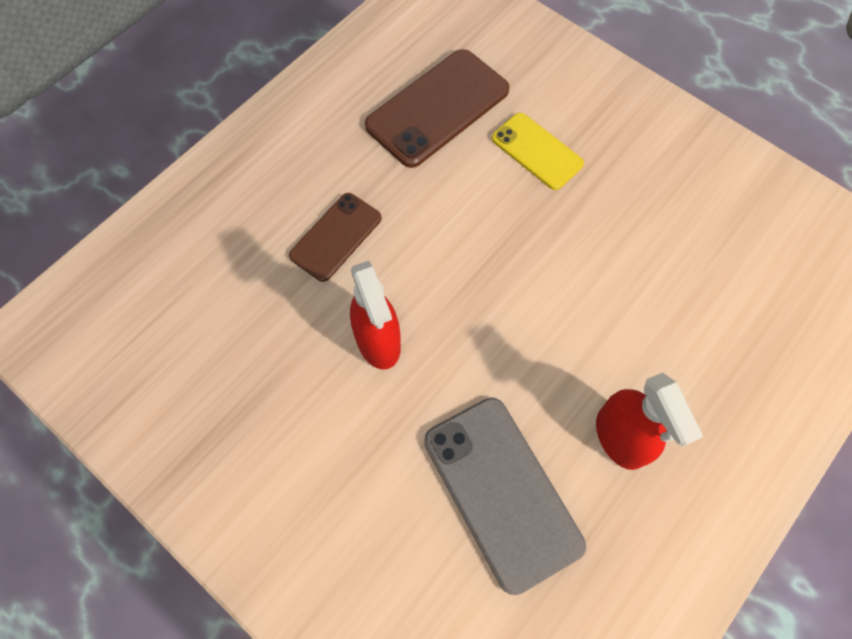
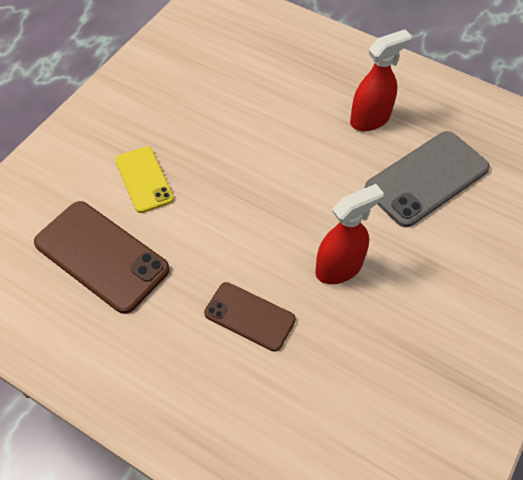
camera: 100 degrees left, 10 degrees down
(536, 151) = (144, 179): yellow phone -> yellow phone turned 60 degrees counterclockwise

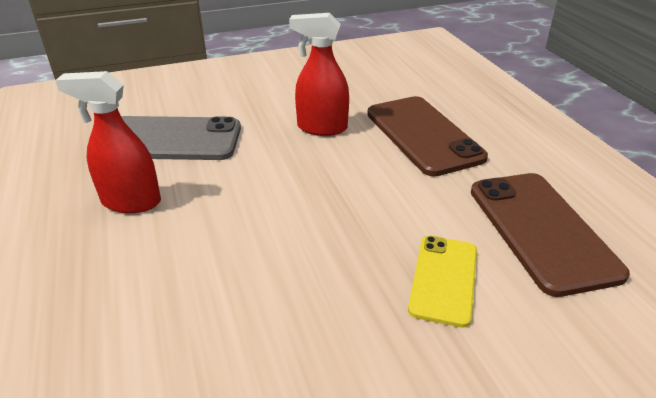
camera: 140 degrees left, 20 degrees down
(249, 316) = (423, 135): brown phone -> brown phone, size x1.63

